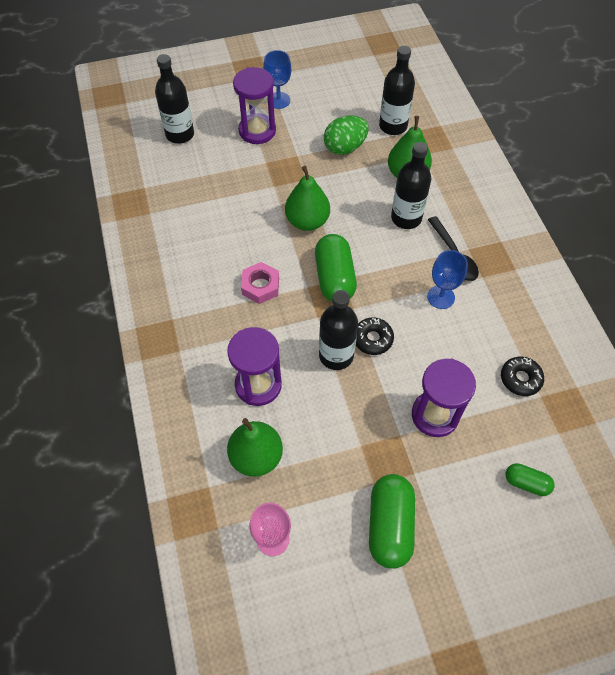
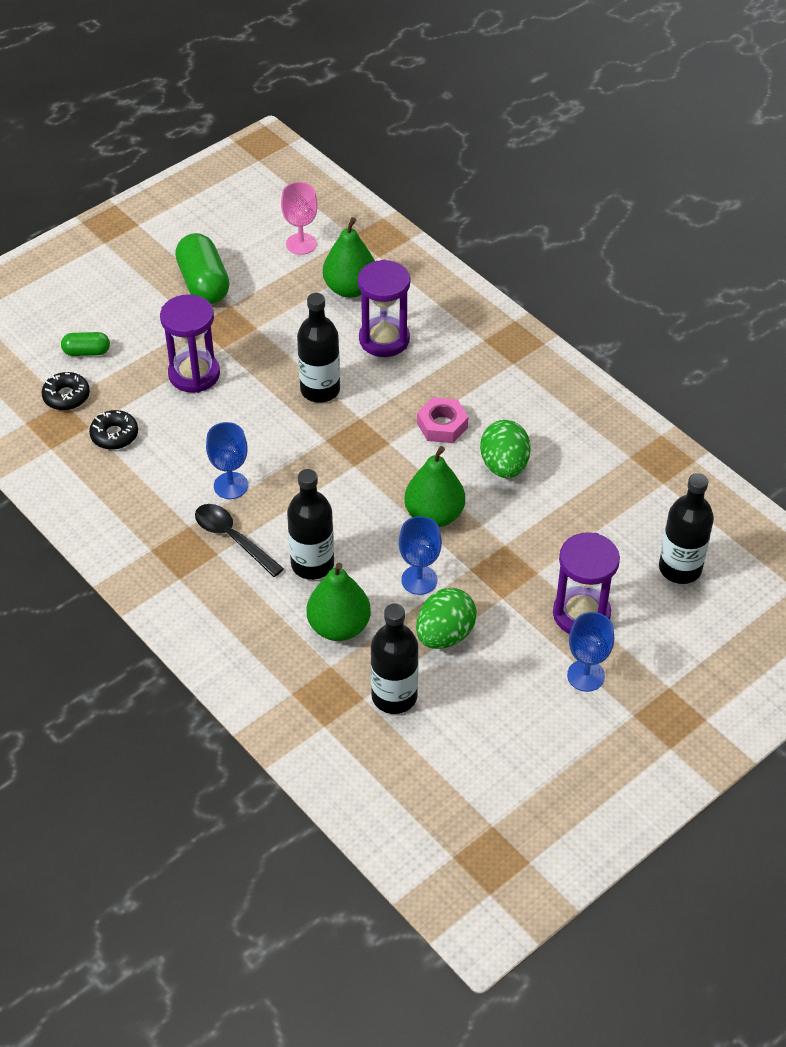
camera: 155 degrees right, 10 degrees down
(238, 238) = (504, 466): none -> green egg
(334, 278) = (364, 463): green capsule -> none
(342, 183) = (419, 580): none -> blue goblet
(372, 339) = (289, 417): black donut -> black donut (66, 396)

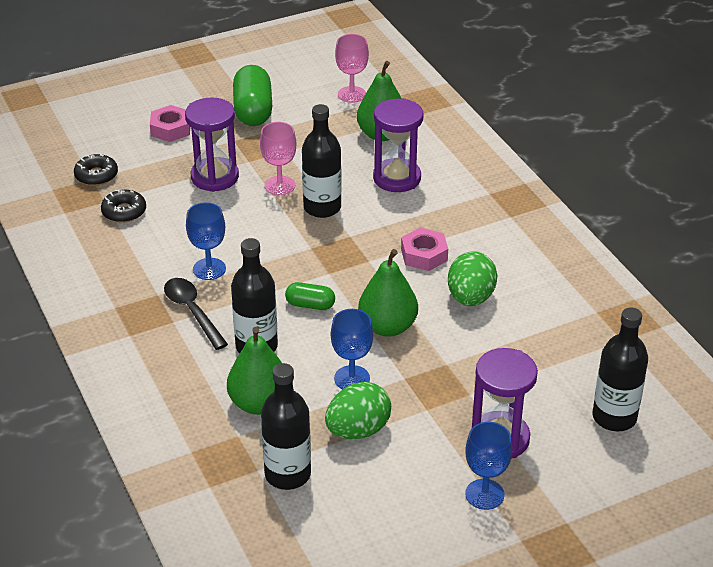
camera: 15 degrees right, 10 degrees down
(87, 352) = (129, 145): green capsule -> green capsule (310, 305)
(123, 323) = (171, 129): none -> pink nut
(266, 371) = (280, 185): none -> pink goblet

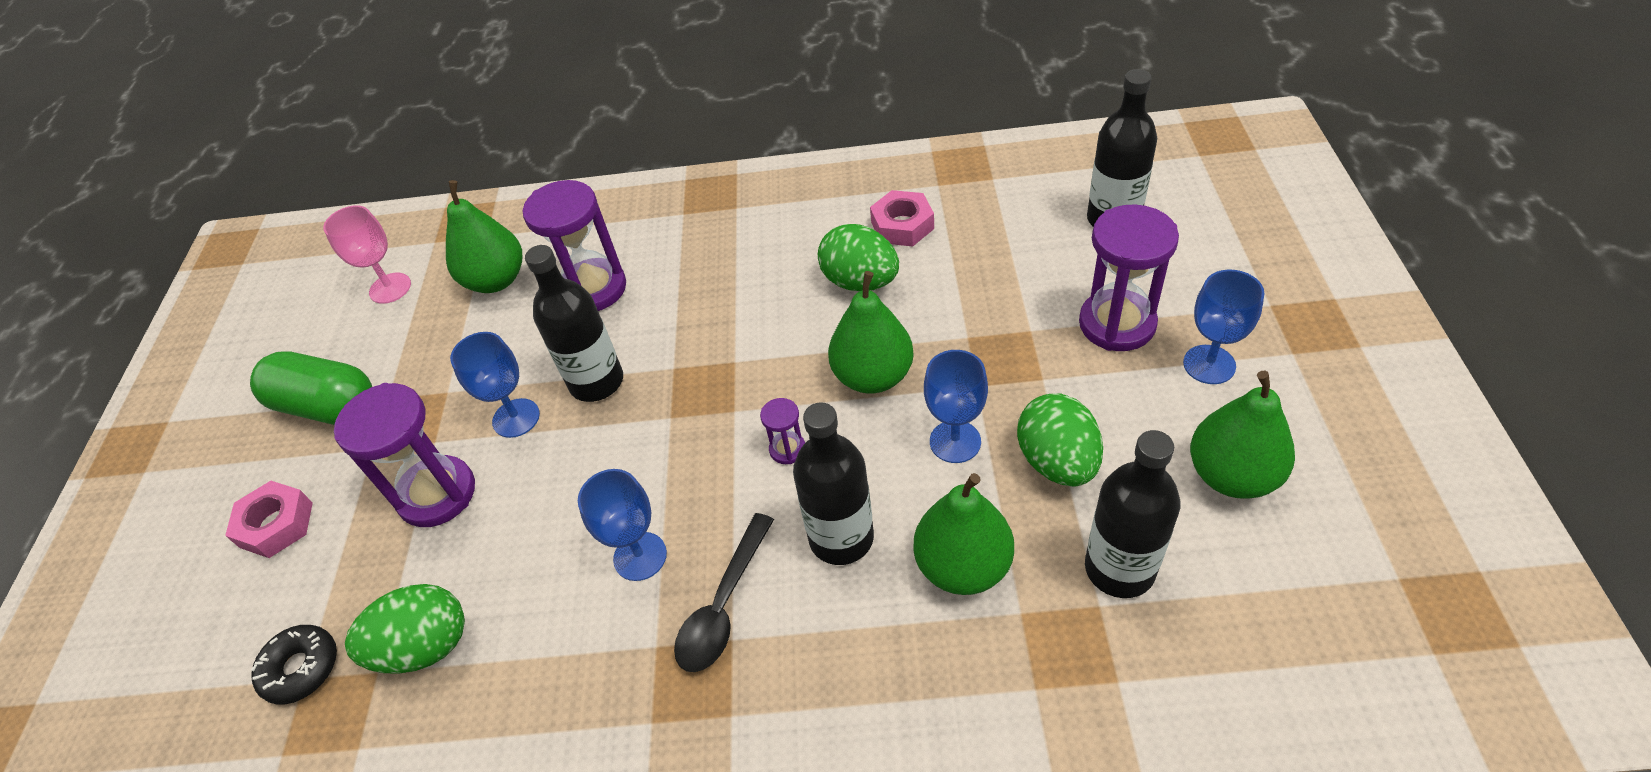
camera: 60 degrees left, 10 degrees up
(124, 211) = (425, 647): black donut -> green egg
(192, 312) = (724, 605): black spoon -> black spoon turned 60 degrees counterclockwise
(280, 185) = (516, 418): pink goblet -> blue goblet
(310, 305) = (787, 449): green capsule -> purple hourglass
(387, 519) = (1232, 475): none -> green pear
(424, 255) = (756, 303): pink nut -> pink nut (902, 225)

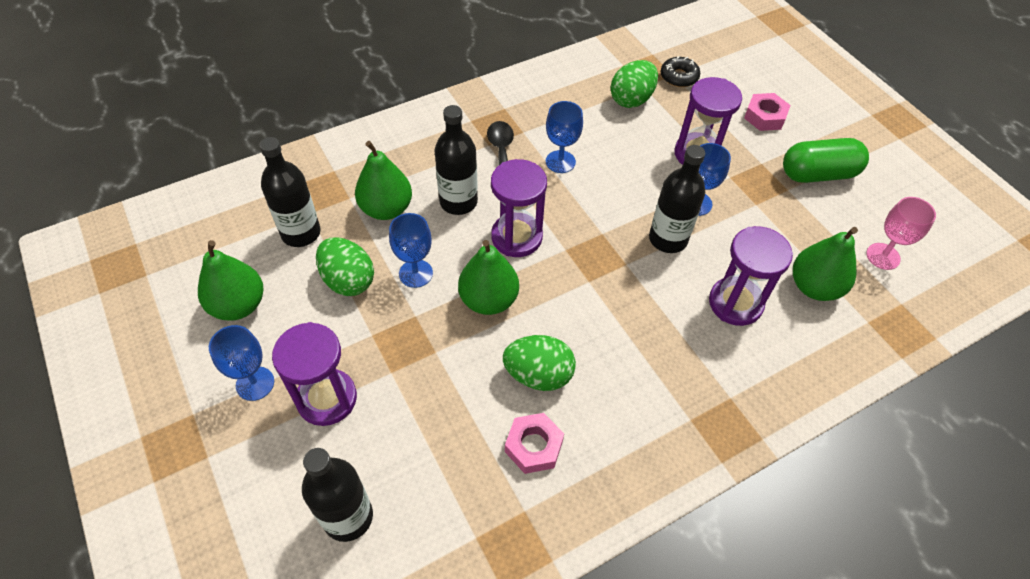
camera: 145 degrees right, 5 degrees up
(787, 449) = (516, 237): purple hourglass -> purple hourglass, size x2.15

